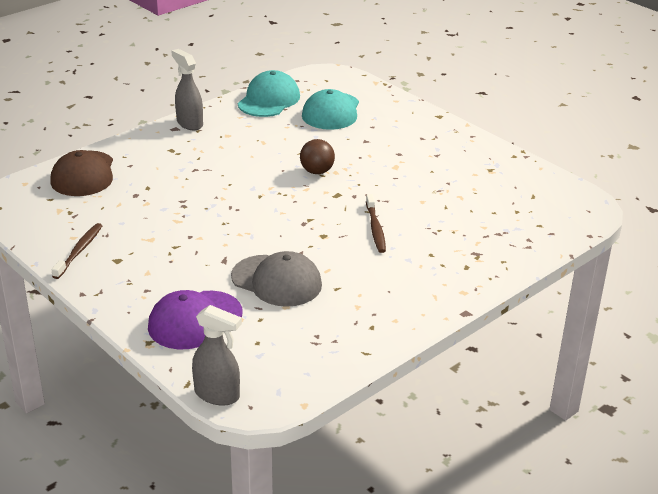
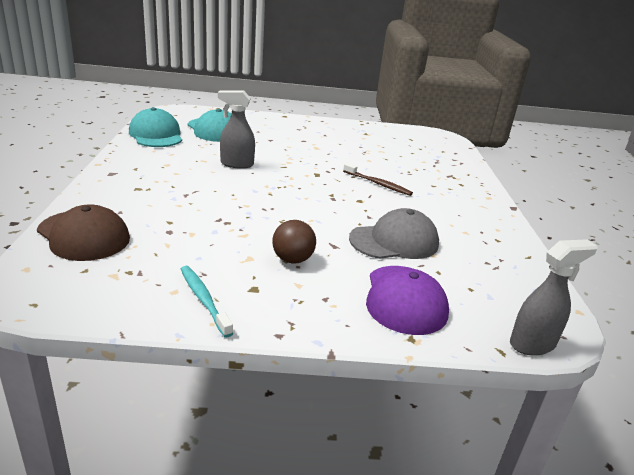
camera: 50 degrees left, 5 degrees down
(79, 251) = (204, 300): brown toothbrush -> turquoise toothbrush
(189, 123) = (118, 166): grey spray bottle -> grey spray bottle (236, 164)
(317, 171) = (277, 165): brown ball -> brown ball (292, 259)

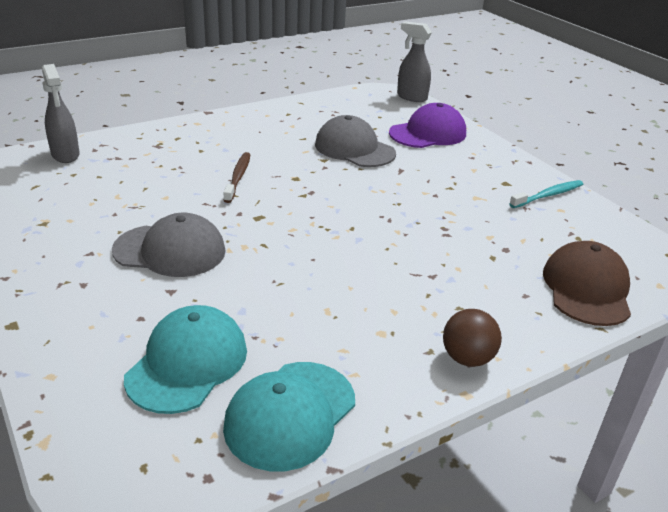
camera: 120 degrees left, 5 degrees up
(204, 300) = (548, 195): turquoise toothbrush -> turquoise toothbrush turned 150 degrees counterclockwise
(236, 164) = (304, 279): grey spray bottle -> grey spray bottle (65, 155)
(292, 259) = (448, 180): brown ball -> brown ball (467, 358)
(306, 147) = (170, 250): none -> grey cap

